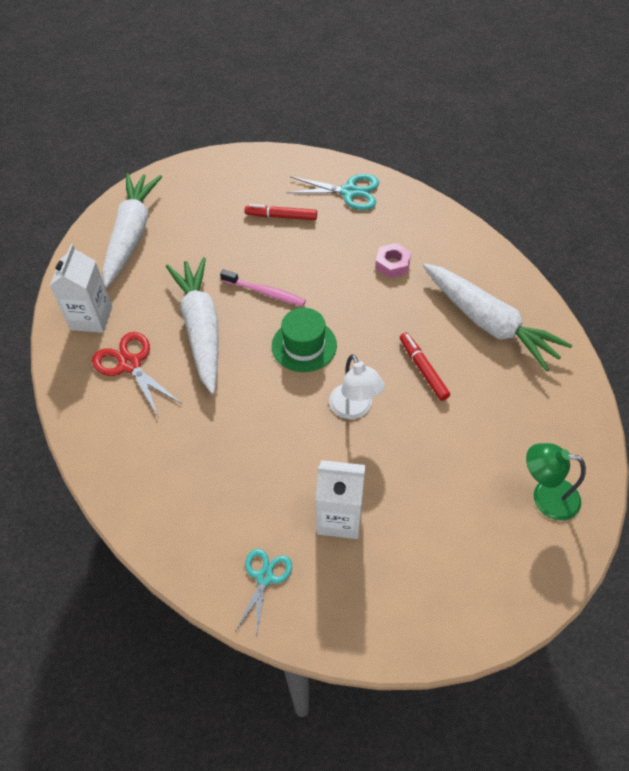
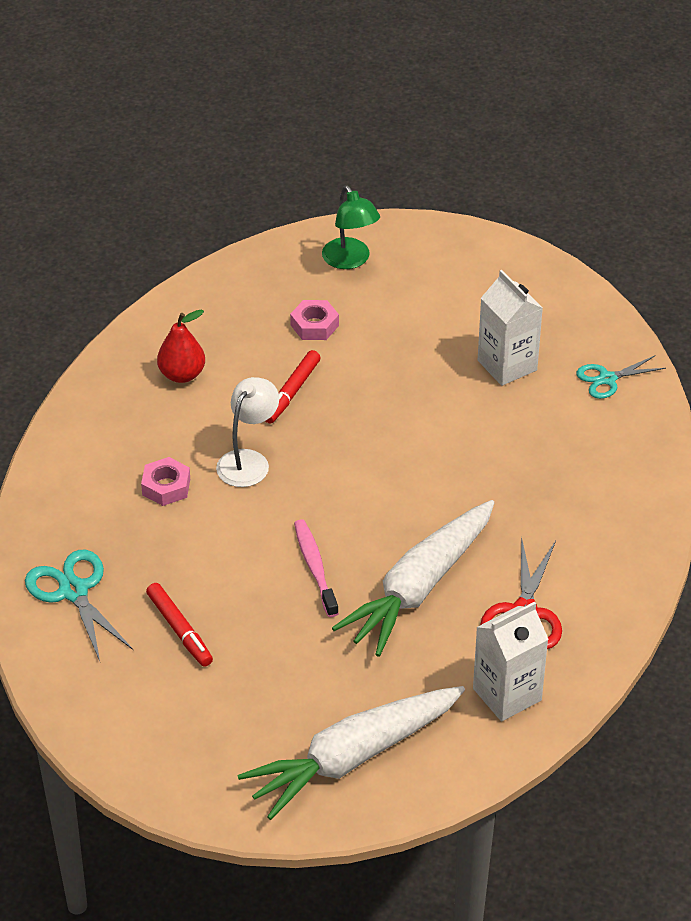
camera: 130 degrees left, 10 degrees down
(304, 345) = (353, 492): green hat -> none
(354, 409) = (389, 414): white lamp -> white lamp (248, 461)
(483, 424) = (314, 325): none -> pink nut
(489, 323) = (182, 375): white carrot -> red pear

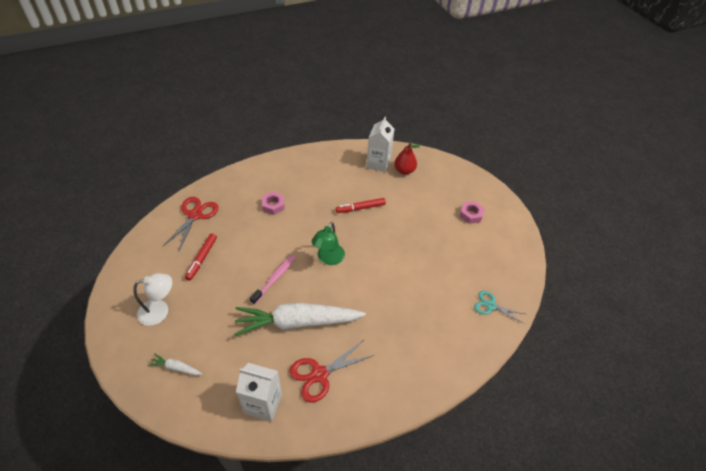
camera: 45 degrees right, 5 degrees up
(73, 591) = (195, 215): turquoise scissors -> red scissors
(182, 375) = (334, 173): red pear -> red pear (404, 170)
(248, 461) = (311, 219): white lamp -> white lamp (160, 311)
(314, 325) = (402, 191): pink nut -> pink nut (471, 215)
(350, 260) = (447, 179): green lamp -> green lamp (328, 259)
(353, 757) = (176, 368): white carrot -> white carrot, size x0.41
(507, 365) = (455, 264): white carton -> white carton (378, 163)

